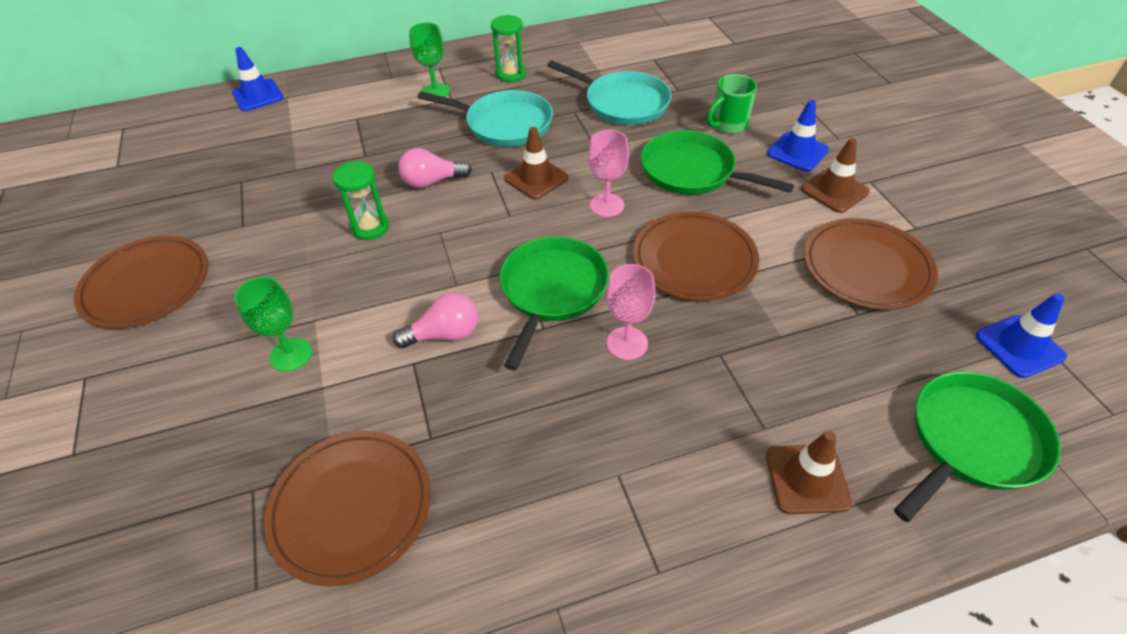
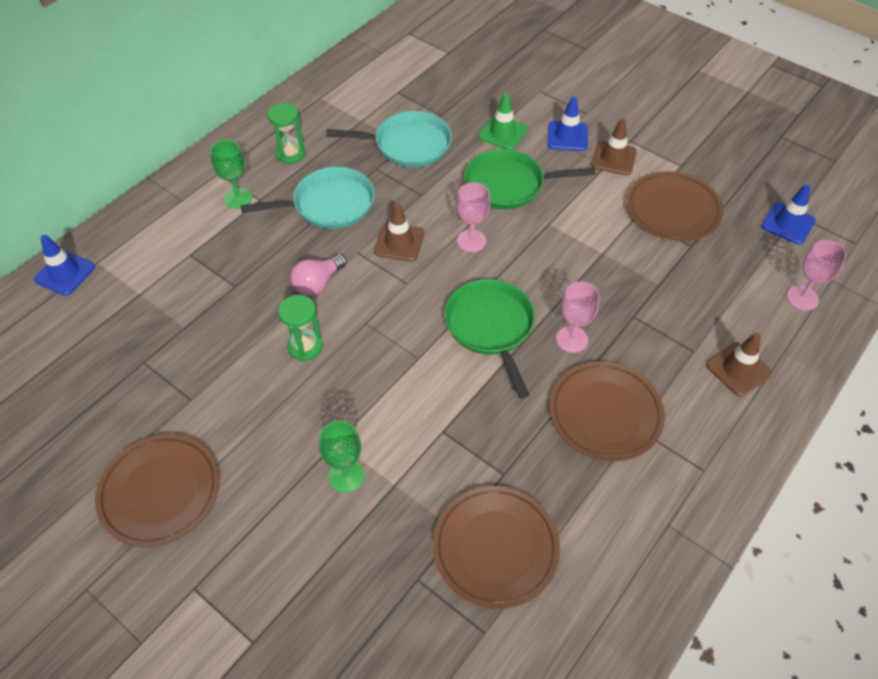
camera: 35 degrees left, 5 degrees up
(444, 334) = (445, 399): pink light bulb -> none
(694, 259) = (565, 255): brown plate -> brown plate (605, 413)
(728, 125) = (502, 133): green mug -> green traffic cone
(972, 441) = (802, 298): green pan -> pink goblet

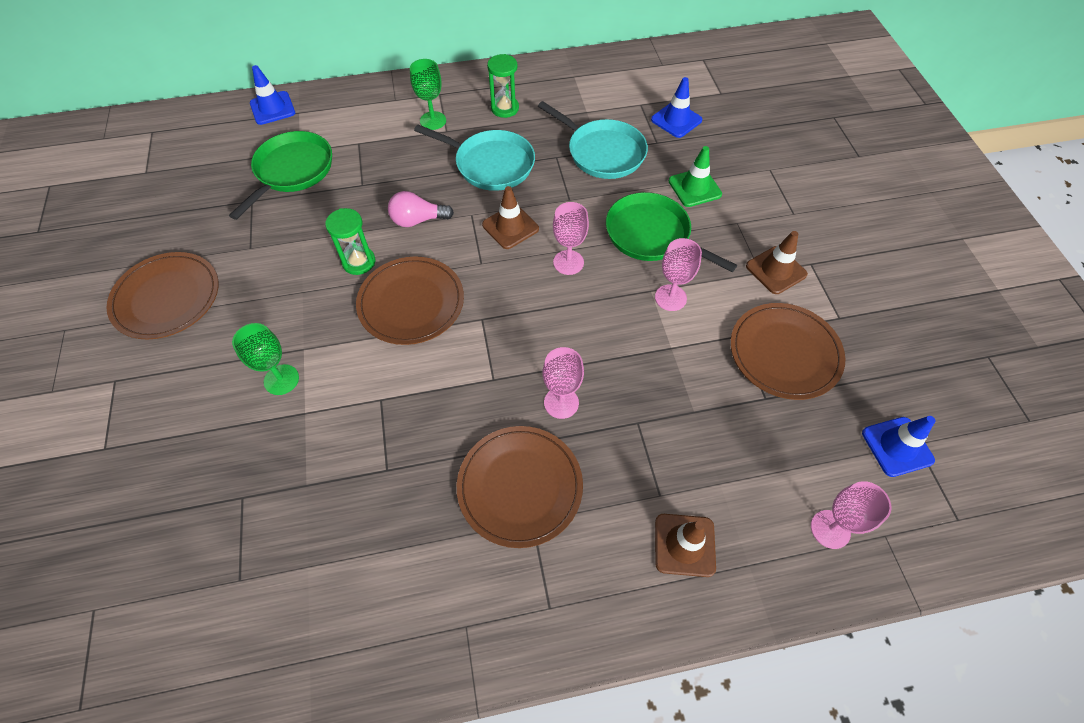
camera: 40 degrees right, 5 degrees up
(491, 327) = (506, 344): green pan -> green pan (292, 171)
(495, 547) = (317, 522): brown plate -> brown plate (411, 303)
(567, 136) = (752, 224): blue traffic cone -> blue traffic cone (676, 120)
(567, 220) = (670, 298): none -> pink goblet

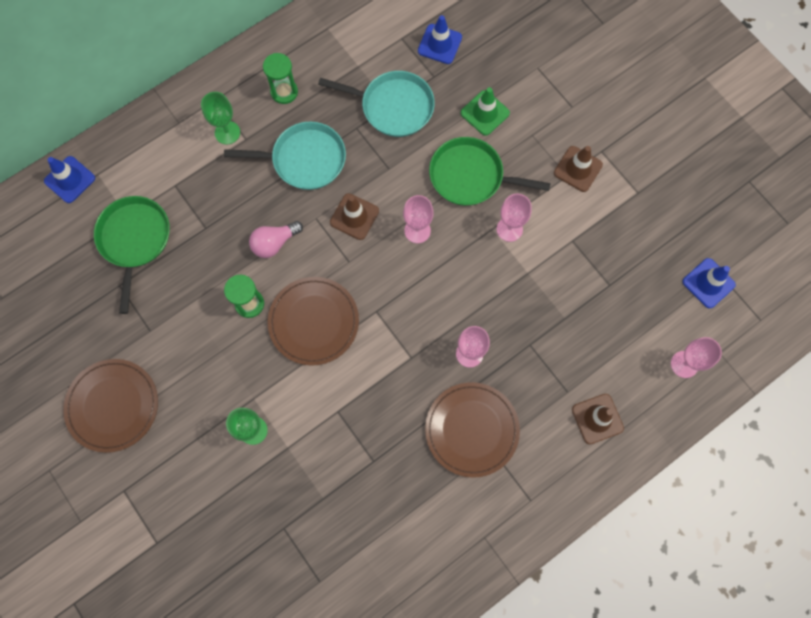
camera: 25 degrees left, 15 degrees up
(784, 353) = (609, 241): brown plate -> none

